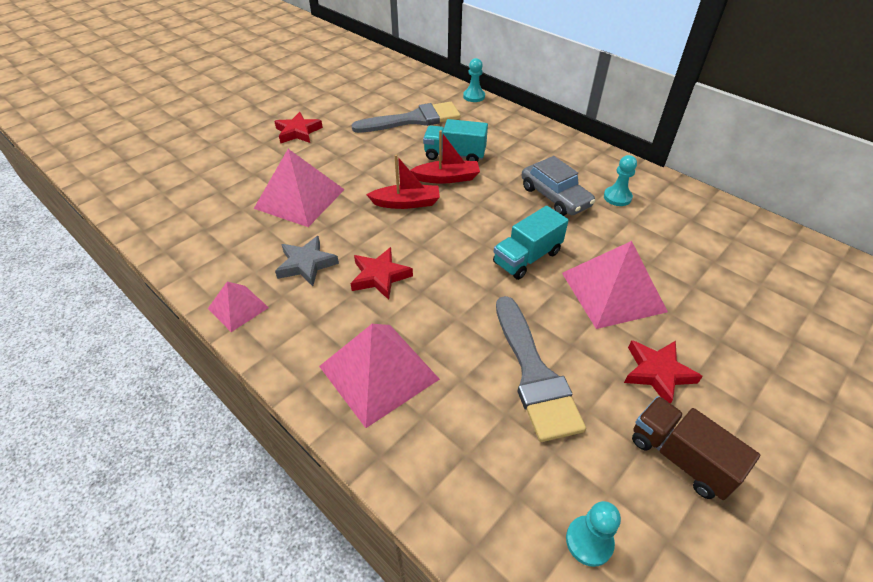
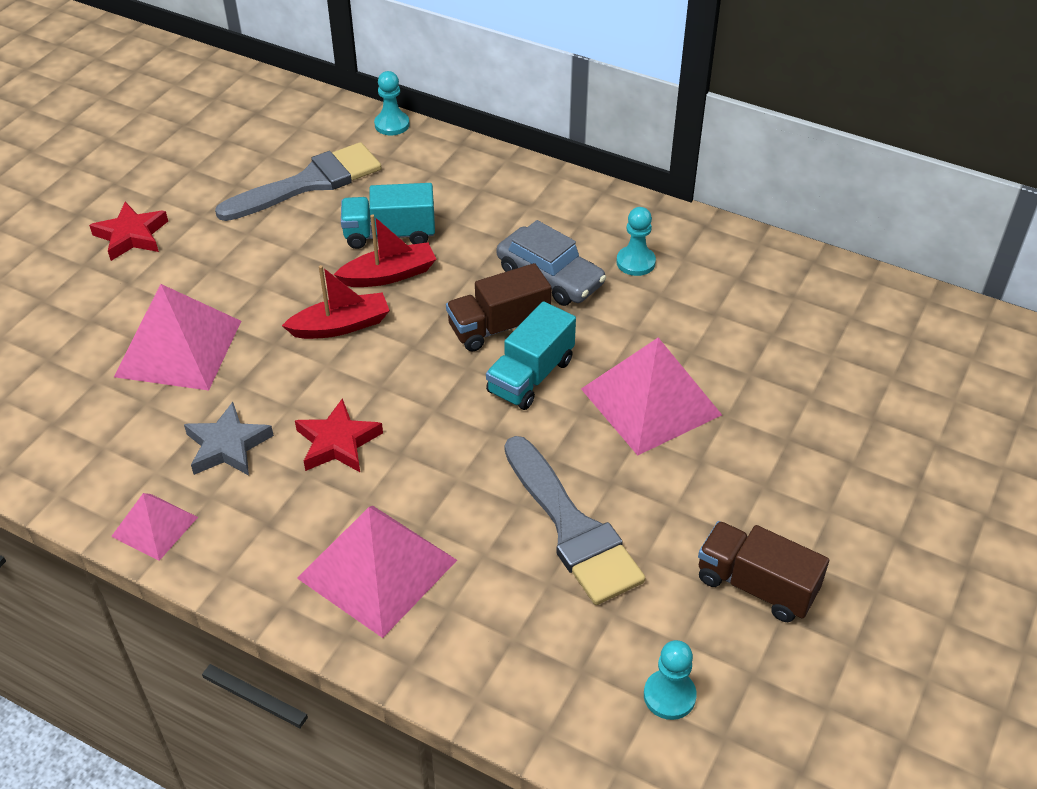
camera: 15 degrees left, 0 degrees up
(512, 221) = (499, 327): none -> brown truck
(657, 373) = (719, 494): red star -> none

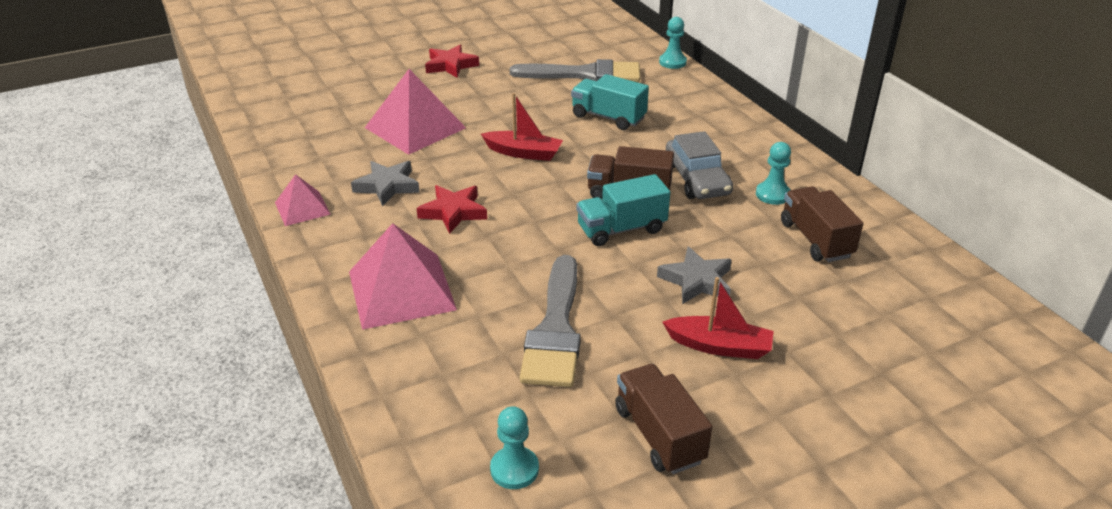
camera: 35 degrees right, 10 degrees down
(389, 275) = (584, 138): red boat -> red boat (719, 346)
(651, 401) = (696, 281): pink pyramid -> grey star
(714, 299) = (815, 240): none -> brown truck

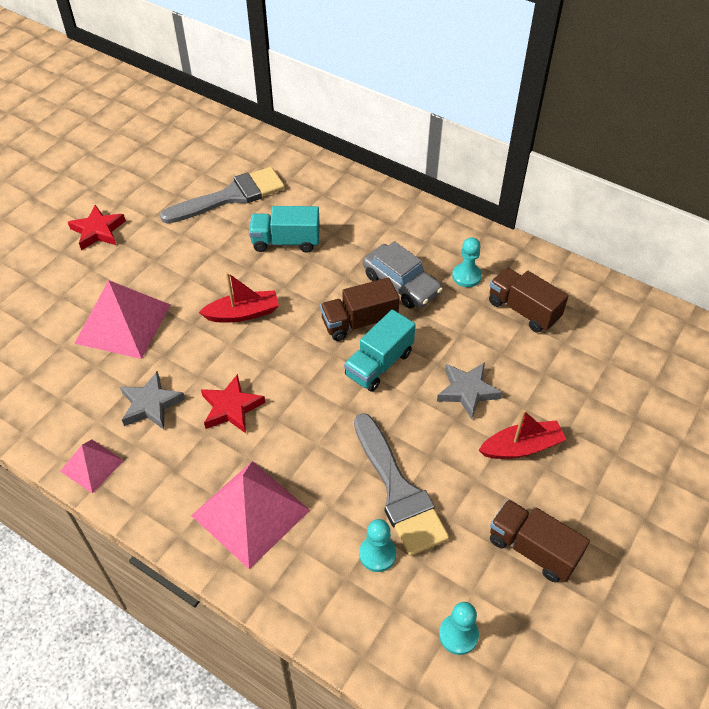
camera: 30 degrees left, 15 degrees up
(672, 62) = (296, 153): turquoise pawn -> turquoise pawn (377, 554)

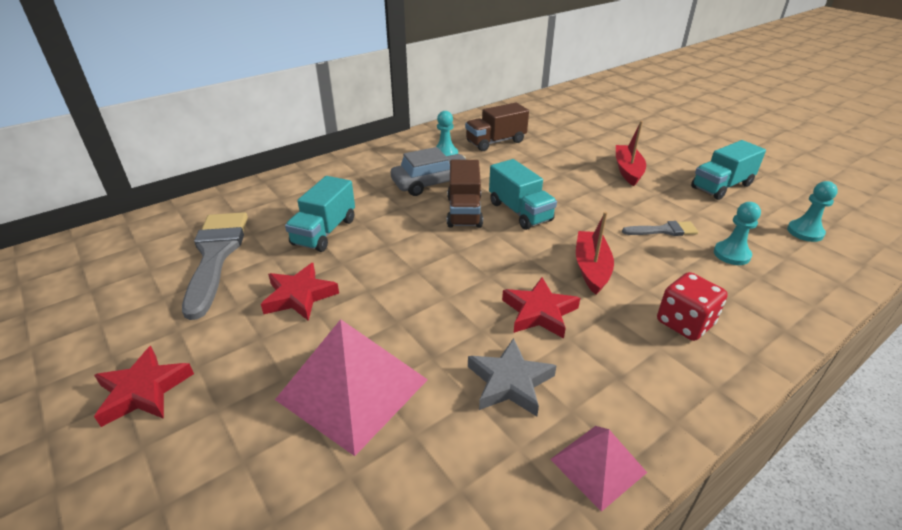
camera: 70 degrees left, 15 degrees down
(202, 261) = (299, 296): none -> red star
(243, 313) = (406, 279): red boat -> red boat (591, 268)
(251, 512) = (684, 323): pink pyramid -> red dice
(398, 490) = (664, 230): grey brush -> grey brush, size x0.49
(467, 391) = (566, 179): grey star -> none
(532, 549) = (721, 186): brown truck -> turquoise truck

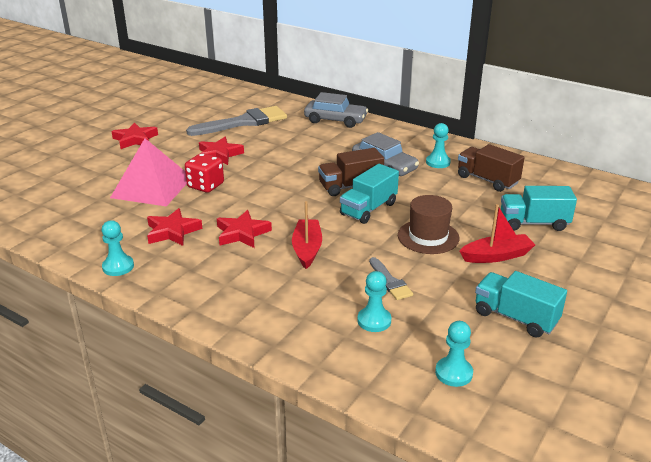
camera: 70 degrees right, 5 degrees down
(290, 186) = (335, 120): none -> grey car
(324, 232) = (288, 145): turquoise truck -> turquoise truck (533, 223)
(510, 382) = (172, 231): grey star -> red star
(587, 193) = (428, 237): none -> brown hat
(591, 268) = (307, 249): red boat -> red boat turned 75 degrees counterclockwise
(598, 466) = (118, 267): pink pyramid -> turquoise pawn
(684, 323) = (258, 295): red dice -> red dice (205, 186)

